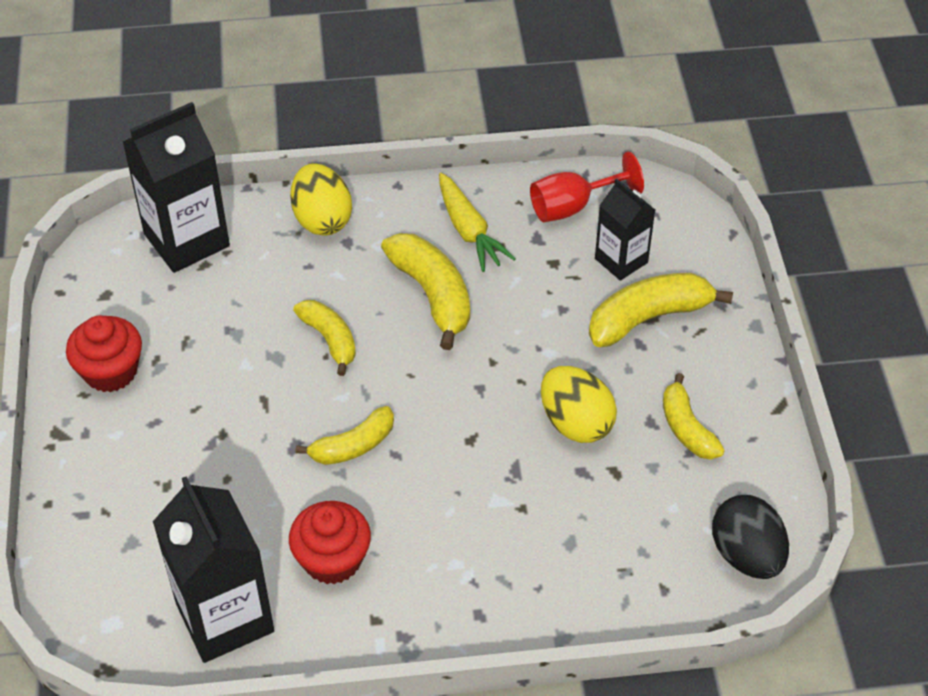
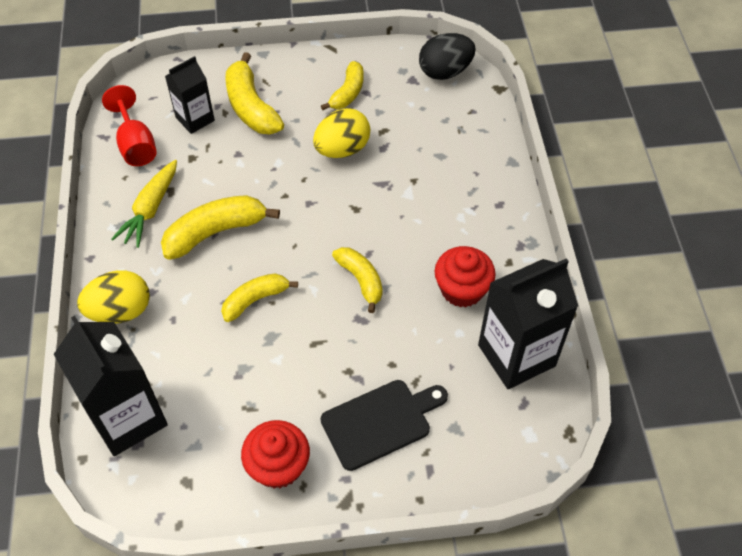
camera: 90 degrees left, 5 degrees up
(149, 466) = (380, 422): none -> black cutting board
(469, 231) = (150, 209): yellow carrot -> yellow carrot turned 135 degrees clockwise
(686, 428) = (347, 93): yellow banana -> yellow banana turned 45 degrees counterclockwise

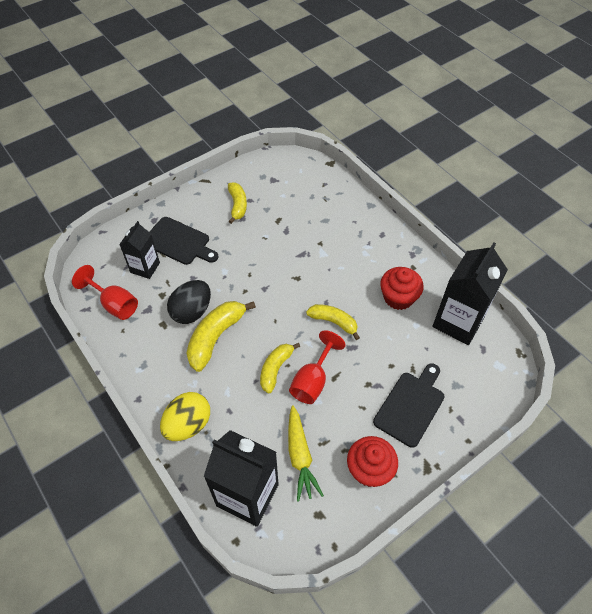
camera: 30 degrees left, 0 degrees up
(150, 209) = (158, 343): yellow carrot -> yellow carrot (300, 456)
(251, 107) = (179, 242): yellow banana -> black cutting board
(287, 334) = (312, 381): none -> red goblet
(342, 149) = (261, 244): yellow egg -> none
(445, 72) = (290, 166): black egg -> black egg (192, 311)

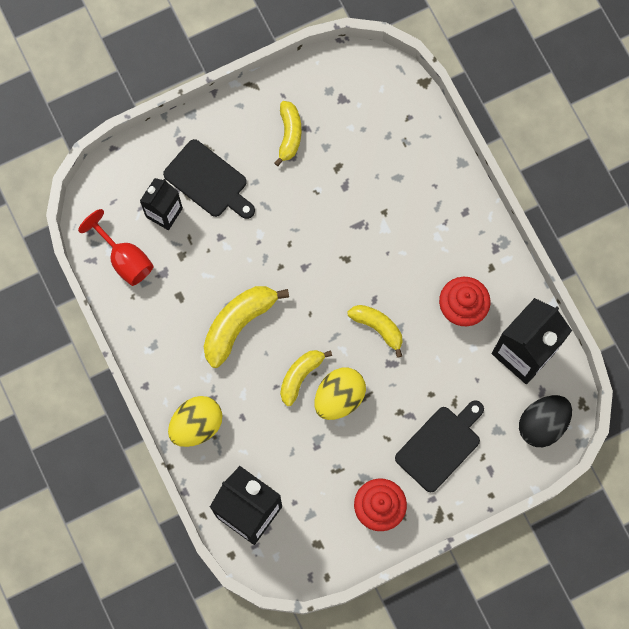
camera: 10 degrees right, 20 degrees up
(192, 311) = (214, 285): black egg -> black egg (542, 424)
(300, 456) = (309, 481): yellow carrot -> none
(312, 381) = (339, 397): red goblet -> yellow egg

